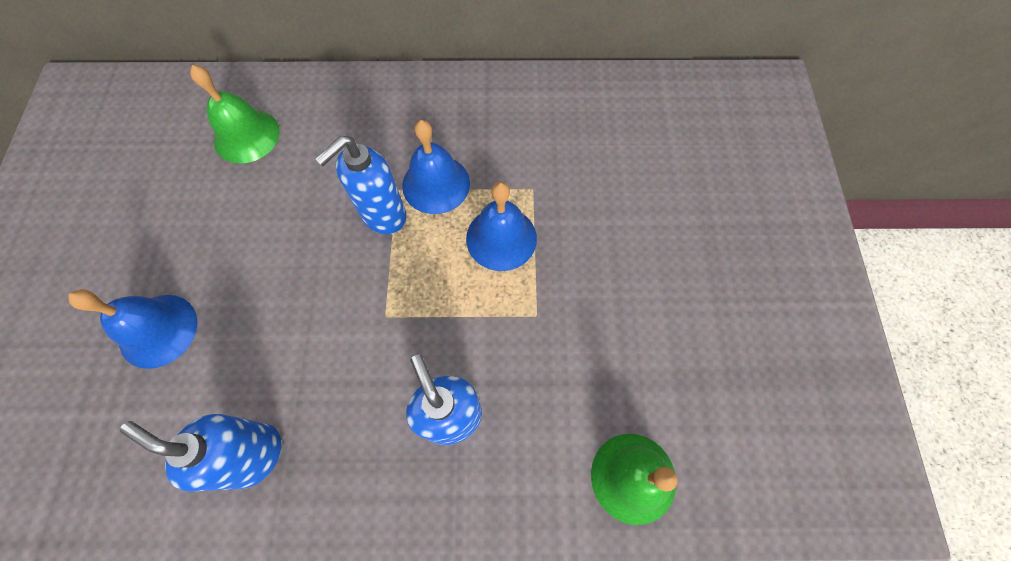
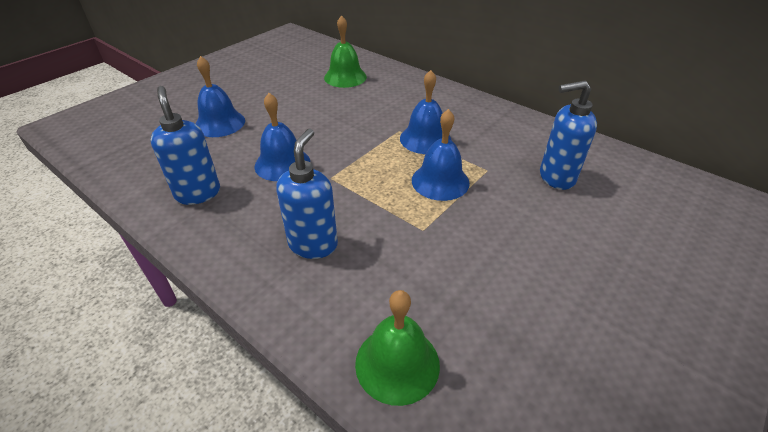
camera: 40 degrees right, 25 degrees down
(311, 336) = (282, 163): none -> blue bell
(383, 215) = (379, 137): blue soap dispenser -> blue soap dispenser (556, 177)

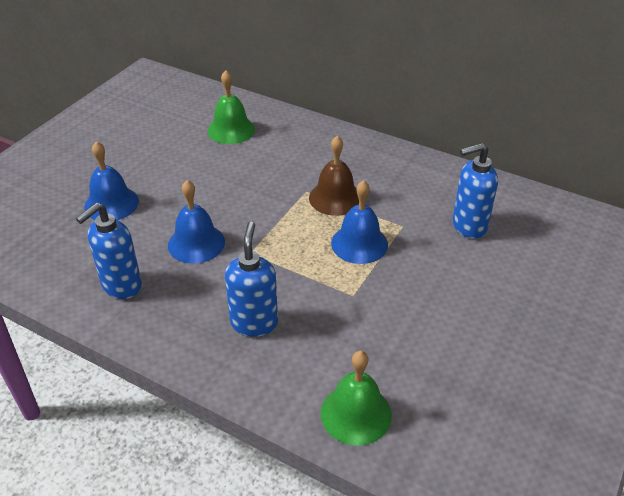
camera: 10 degrees left, 0 degrees up
(198, 193) = (121, 286): blue soap dispenser -> blue soap dispenser turned 105 degrees counterclockwise
(425, 139) = (335, 198): blue bell -> brown bell

